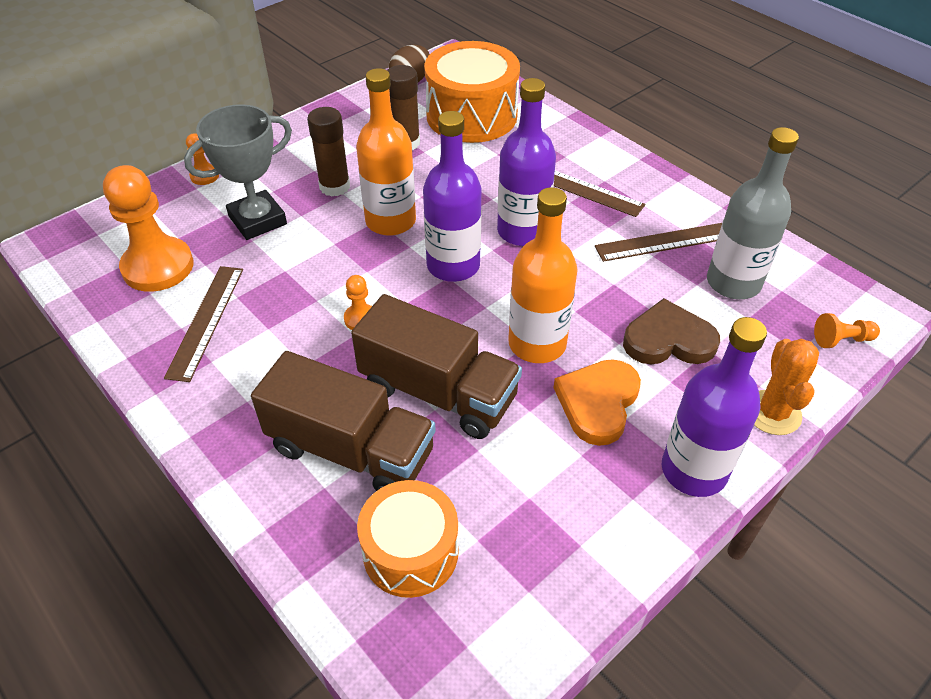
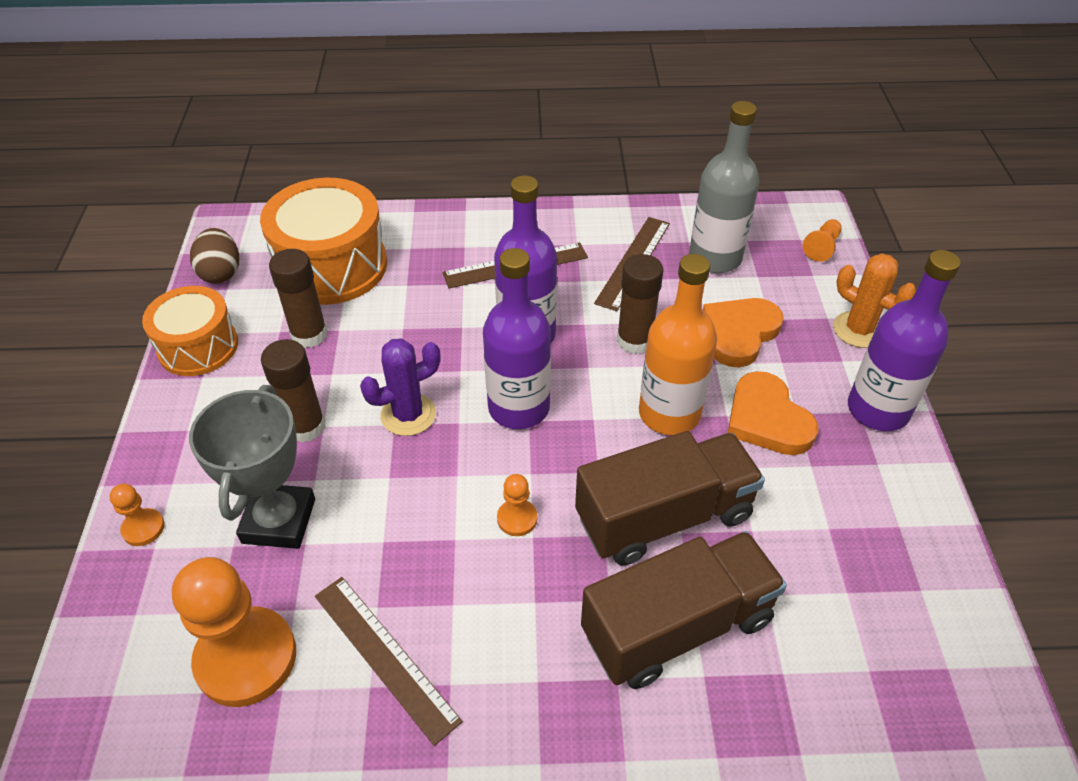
camera: 50 degrees left, 0 degrees up
(390, 221) = (408, 415): orange bottle -> purple cactus
(410, 552) = (826, 649): orange drum -> orange drum (198, 347)
(586, 286) = (634, 340): none -> brown glue stick
(668, 340) = (739, 333): brown heart -> orange heart

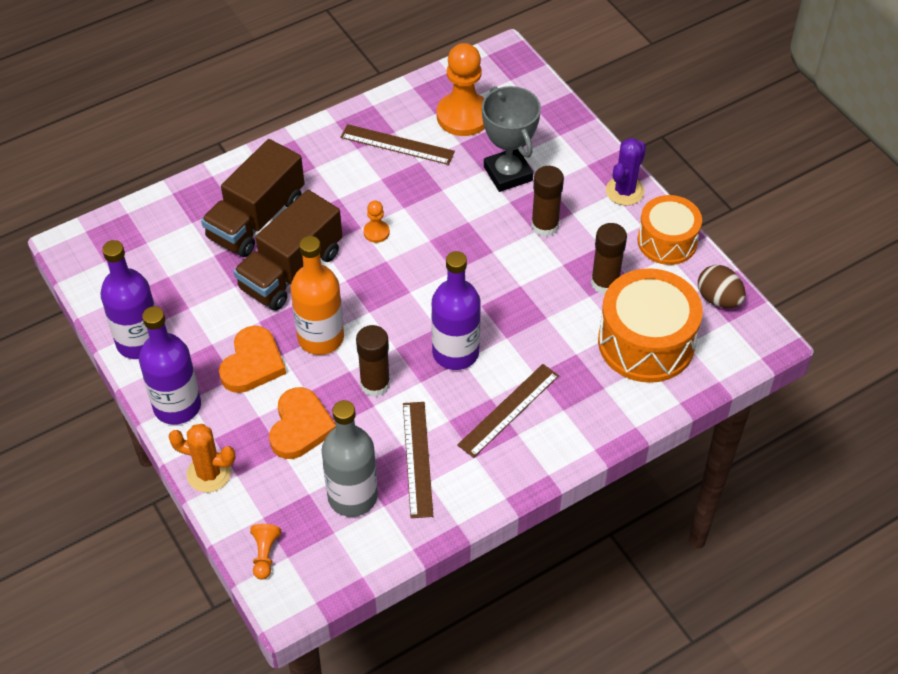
camera: 150 degrees right, 5 degrees up
(143, 528) = (576, 139): orange pawn -> none
(408, 415) = (489, 261): purple cactus -> purple cactus (624, 191)
(519, 408) = (422, 297): purple bottle -> purple bottle (139, 342)
(767, 419) = (252, 363): orange heart -> orange heart turned 75 degrees clockwise

